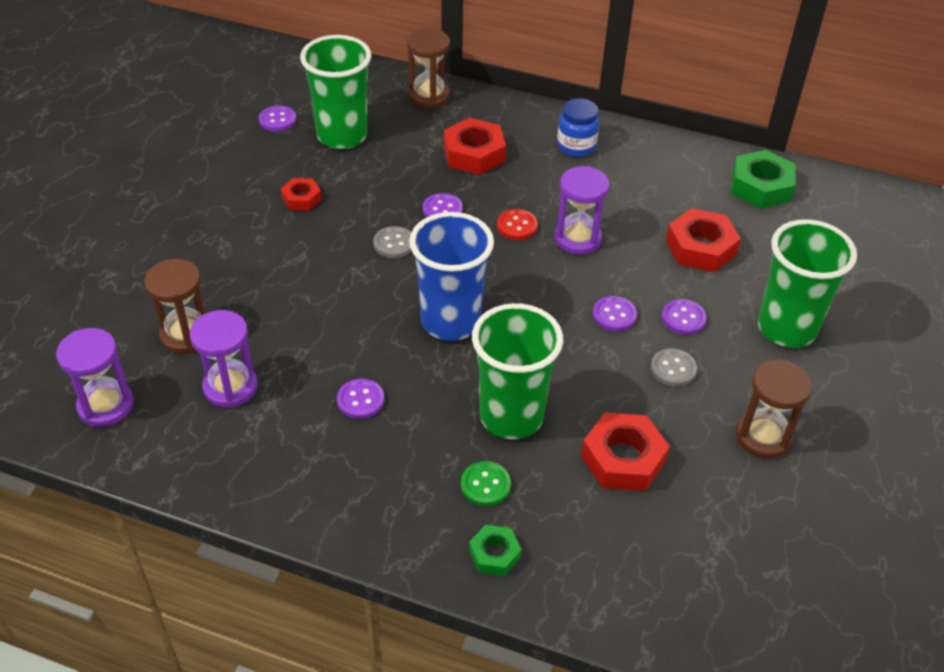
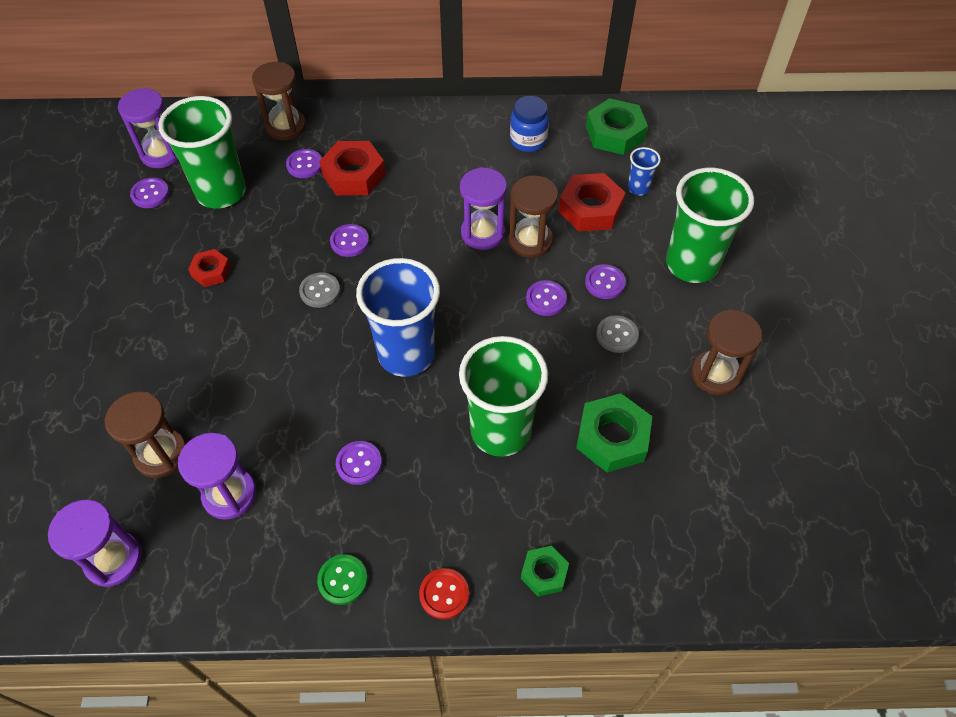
camera: 20 degrees left, 10 degrees up
(303, 89) = (161, 154): none -> purple hourglass
(431, 133) = (305, 165): none -> purple button
(485, 485) = (507, 508): green button -> green button (342, 580)
(517, 226) = (424, 237): red button -> red button (444, 594)
(576, 146) = (442, 140): blue jar -> blue jar (528, 141)
(623, 259) = (530, 241): none -> brown hourglass
(623, 459) = (612, 438): red nut -> green nut
(762, 243) = (638, 188): none -> blue cup

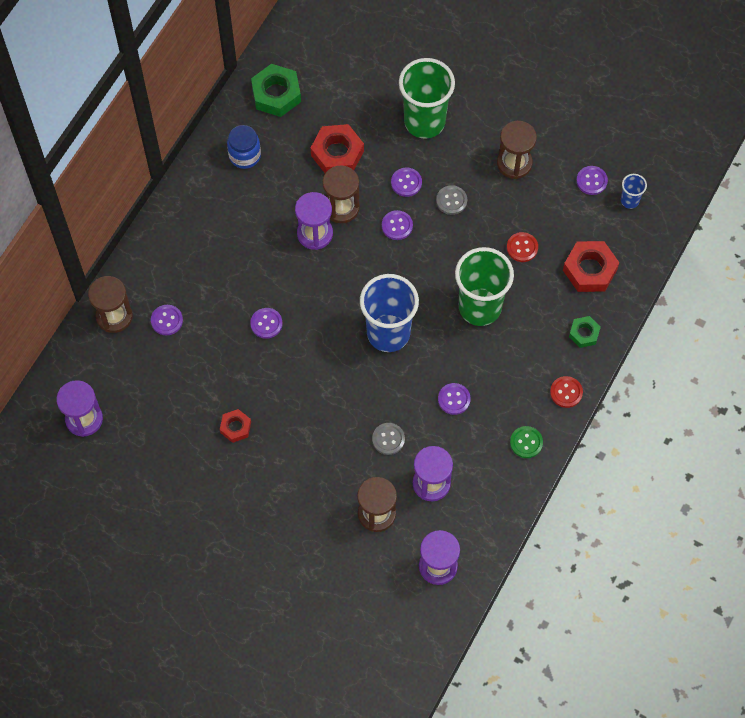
camera: 60 degrees left, 10 degrees up
(150, 194) = (126, 442): purple button -> purple button (591, 181)
(221, 192) = (157, 391): green cup -> none
(320, 291) = (300, 363): grey button -> grey button (388, 439)
(353, 174) = (200, 291): red nut -> red nut (590, 270)
(612, 438) = (522, 248): green nut -> red button
(638, 188) = (338, 112): blue cup -> blue cup (629, 201)

